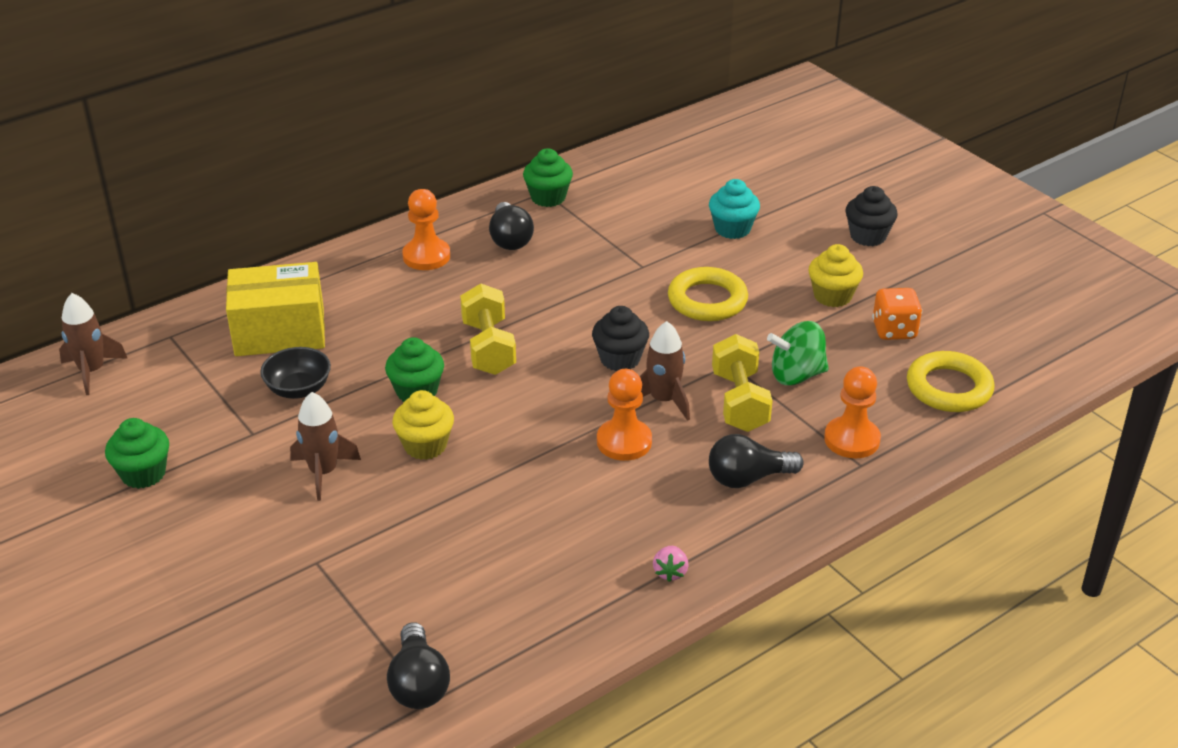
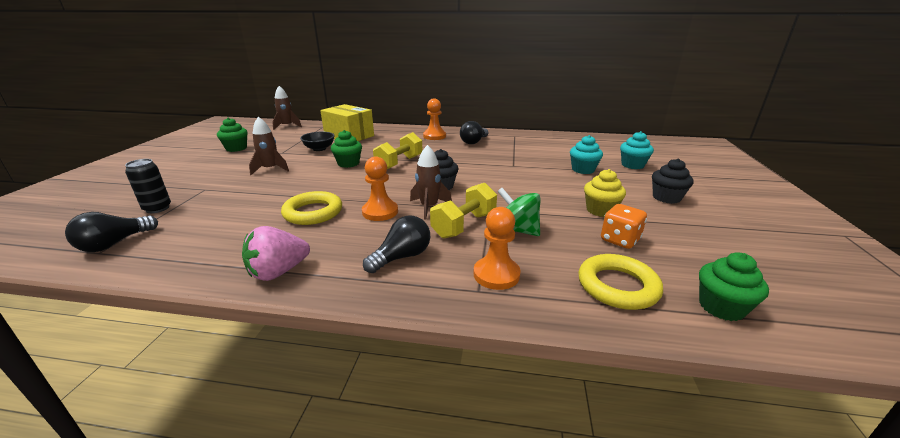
camera: 45 degrees right, 10 degrees down
(335, 624) = (157, 208): none -> black can
(425, 445) = (313, 177): yellow cupcake -> none
(548, 197) = (512, 137): green cupcake -> green cupcake (721, 307)
(670, 572) = (278, 272): pink strawberry -> pink strawberry, size x1.97
(707, 300) = (523, 185): yellow ring -> yellow ring (313, 212)
(748, 478) = (402, 257): black light bulb -> black light bulb turned 105 degrees clockwise
(773, 187) = (632, 165): none -> turquoise cupcake

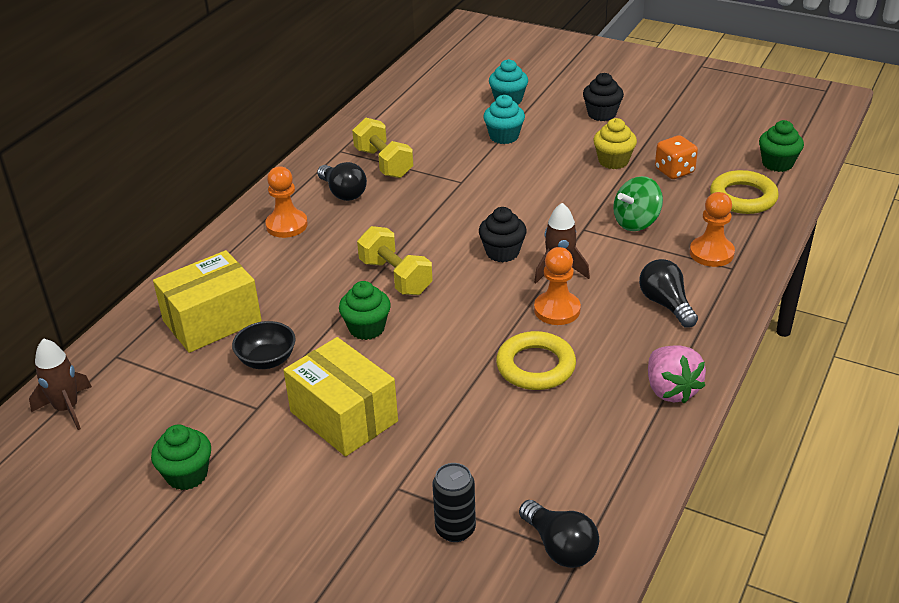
camera: 70 degrees left, 10 degrees up
(270, 169) = (343, 416): brown rocket -> yellow box
(464, 225) = (613, 253): yellow dumbbell -> yellow dumbbell (383, 163)

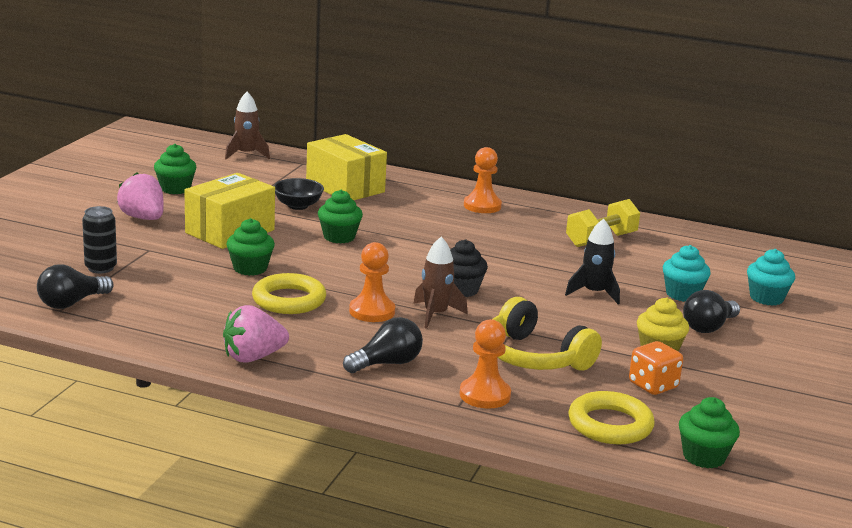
camera: 80 degrees right, 15 degrees down
(291, 501) = (143, 218): none -> pink strawberry
(343, 193) = (542, 225): black light bulb -> black light bulb (708, 327)
(395, 277) = (413, 246): yellow dumbbell -> none
(454, 397) = (250, 268): none -> green cupcake
(505, 179) = (594, 293): none -> black rocket
(602, 114) = (766, 349): black cupcake -> none
(636, 222) = (534, 357): green spinning top -> yellow headphones

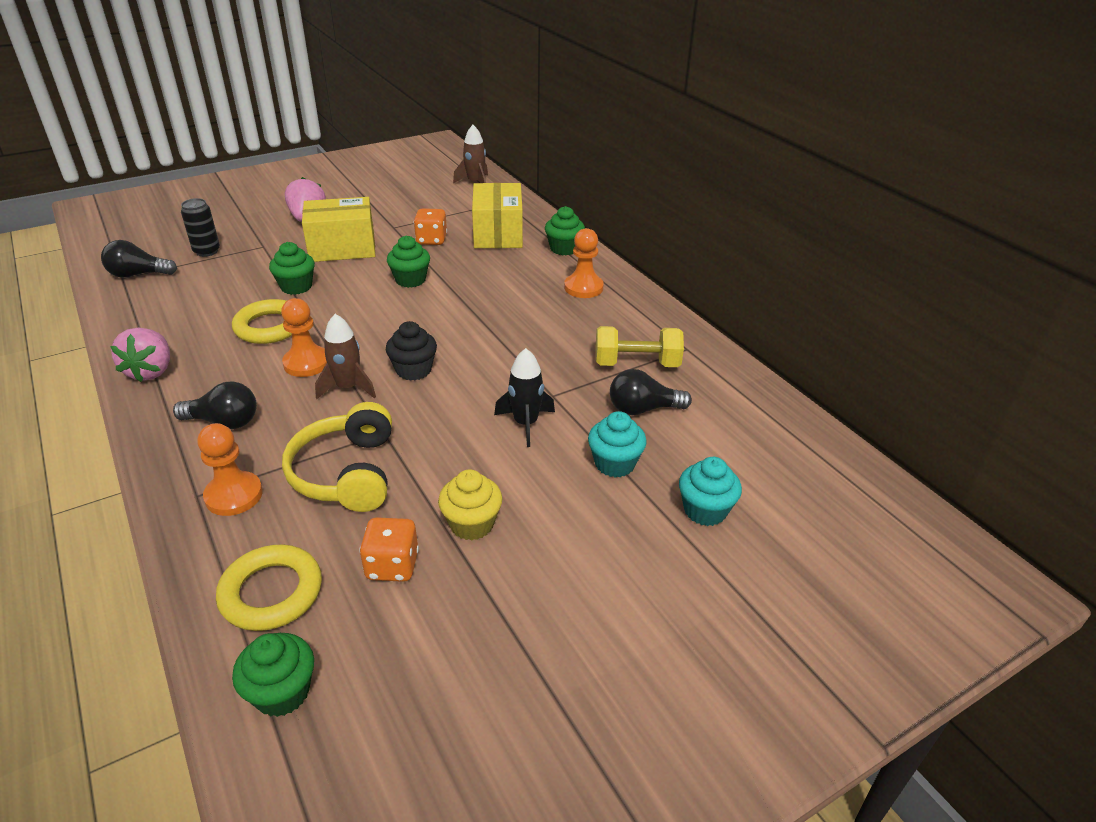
camera: 40 degrees right, 15 degrees up
(175, 189) = (372, 199): green cupcake -> green cupcake (564, 249)
(253, 357) = (151, 371): pink strawberry -> pink strawberry turned 105 degrees counterclockwise
(298, 206) = (431, 240): black bowl -> orange dice
(708, 327) = (574, 519): black light bulb -> black light bulb (643, 409)

